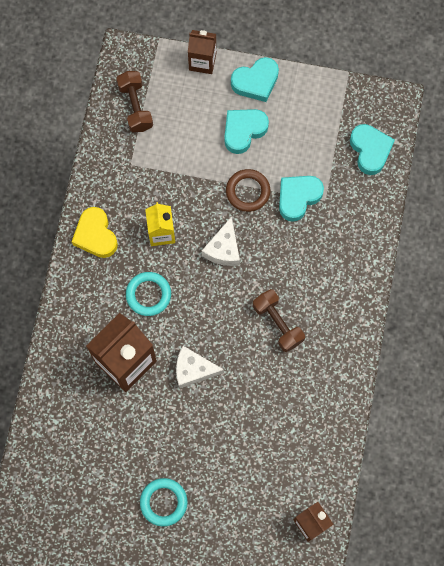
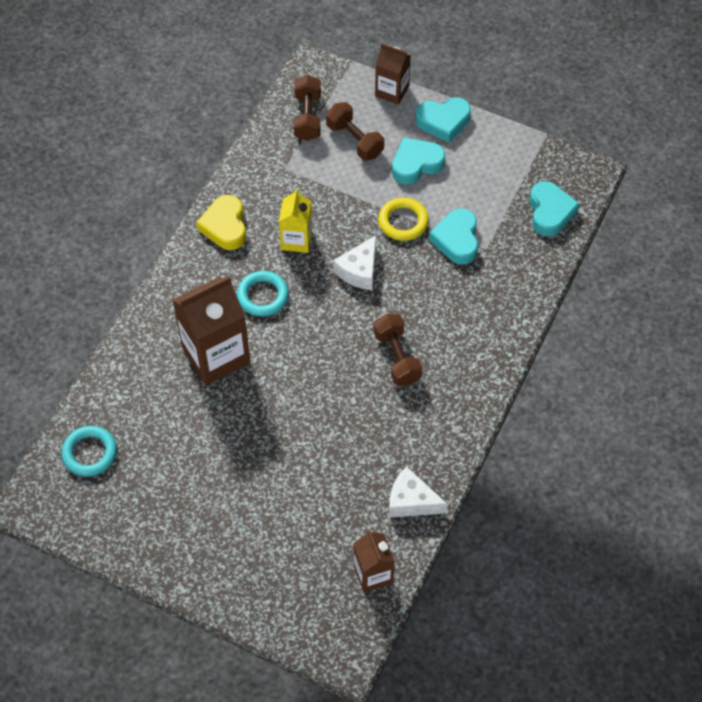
camera: 15 degrees right, 15 degrees down
(163, 502) = (211, 509): turquoise ring -> turquoise ring (90, 453)
(183, 120) = (354, 140): none -> brown dumbbell
(193, 370) = (288, 381): white cheese -> white cheese (411, 501)
(248, 191) = (403, 222): brown ring -> yellow ring
(298, 197) = (456, 240): turquoise heart -> turquoise heart turned 60 degrees counterclockwise

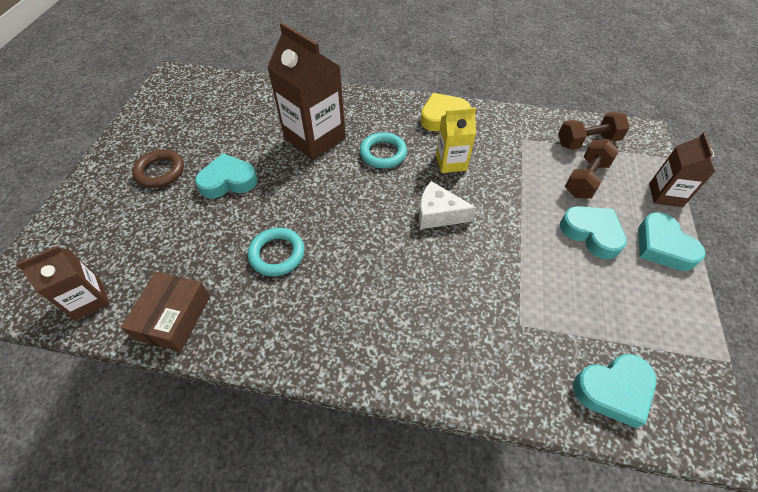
camera: 75 degrees right, 5 degrees down
(90, 453) = (214, 92): turquoise ring -> turquoise ring (277, 254)
(217, 514) = (160, 172): none -> brown ring
(397, 357) = (347, 267): brown dumbbell -> none
(403, 222) = (513, 237): yellow ring -> none
(411, 501) = (173, 317): white cheese -> brown box
(456, 240) = (517, 291): turquoise heart -> turquoise heart (228, 181)

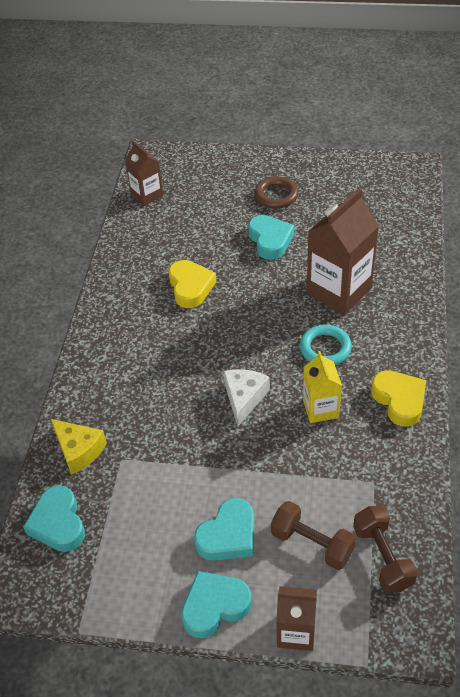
camera: 90 degrees right, 5 degrees down
(173, 317) = (132, 241): brown box -> none
(277, 254) = (190, 287): turquoise ring -> yellow heart
(512, 372) = (79, 450): none -> yellow cheese

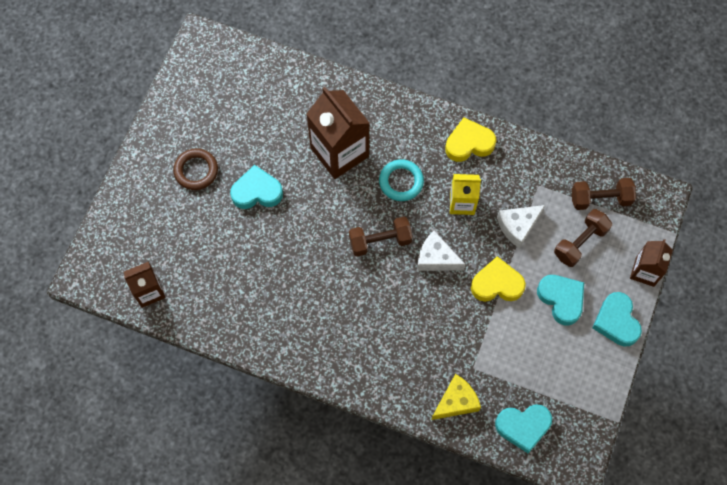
camera: 80 degrees left, 20 degrees up
(190, 287) = (295, 275): yellow heart -> yellow heart (497, 284)
(248, 345) = (380, 241): none -> brown dumbbell
(310, 470) = (518, 226): none -> white cheese

